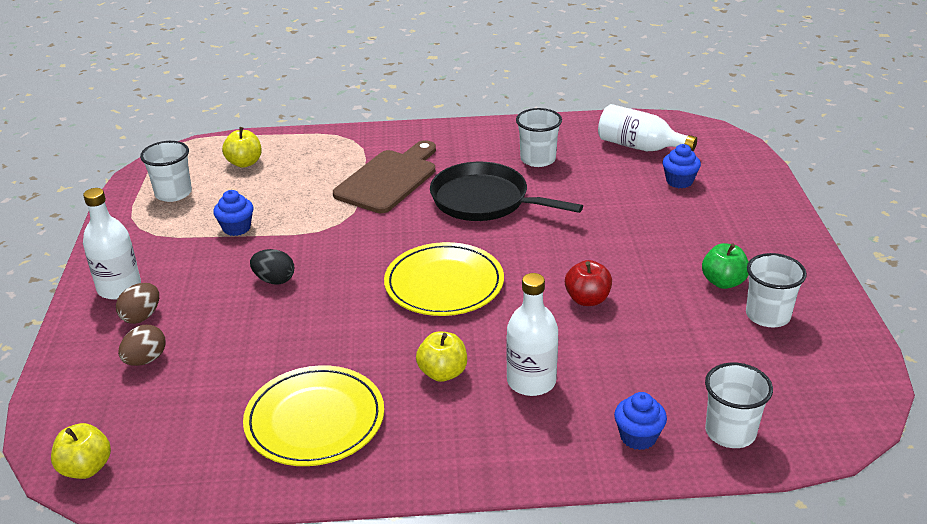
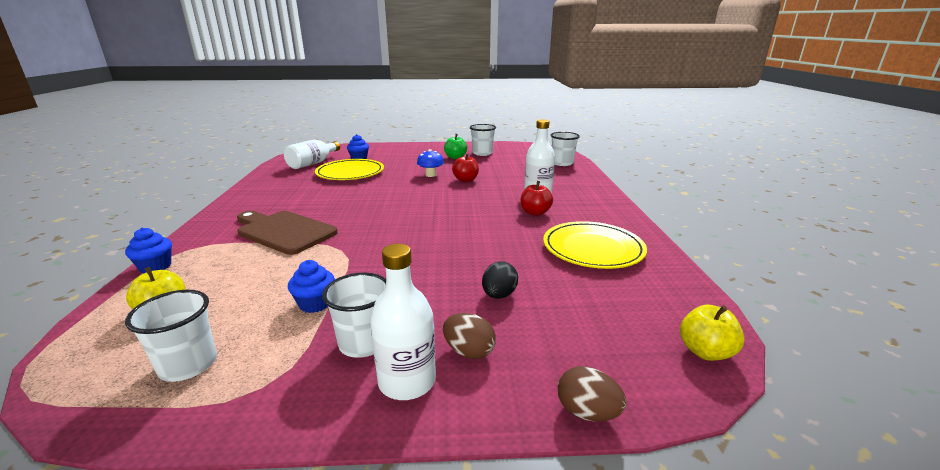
camera: 90 degrees left, 10 degrees down
(145, 360) = (542, 337): brown egg -> brown egg (587, 412)
(274, 280) = (420, 275): black egg -> black egg (499, 295)
(443, 373) = (535, 212): yellow apple -> red apple
(444, 284) = (442, 212): yellow plate -> yellow plate (350, 173)
(484, 200) = (344, 200): black pan -> none
(538, 159) = (302, 185): white cup -> white cup (363, 343)
(607, 261) = (430, 175): none -> blue mushroom
(638, 437) = (571, 176): blue cupcake -> blue cupcake (155, 267)

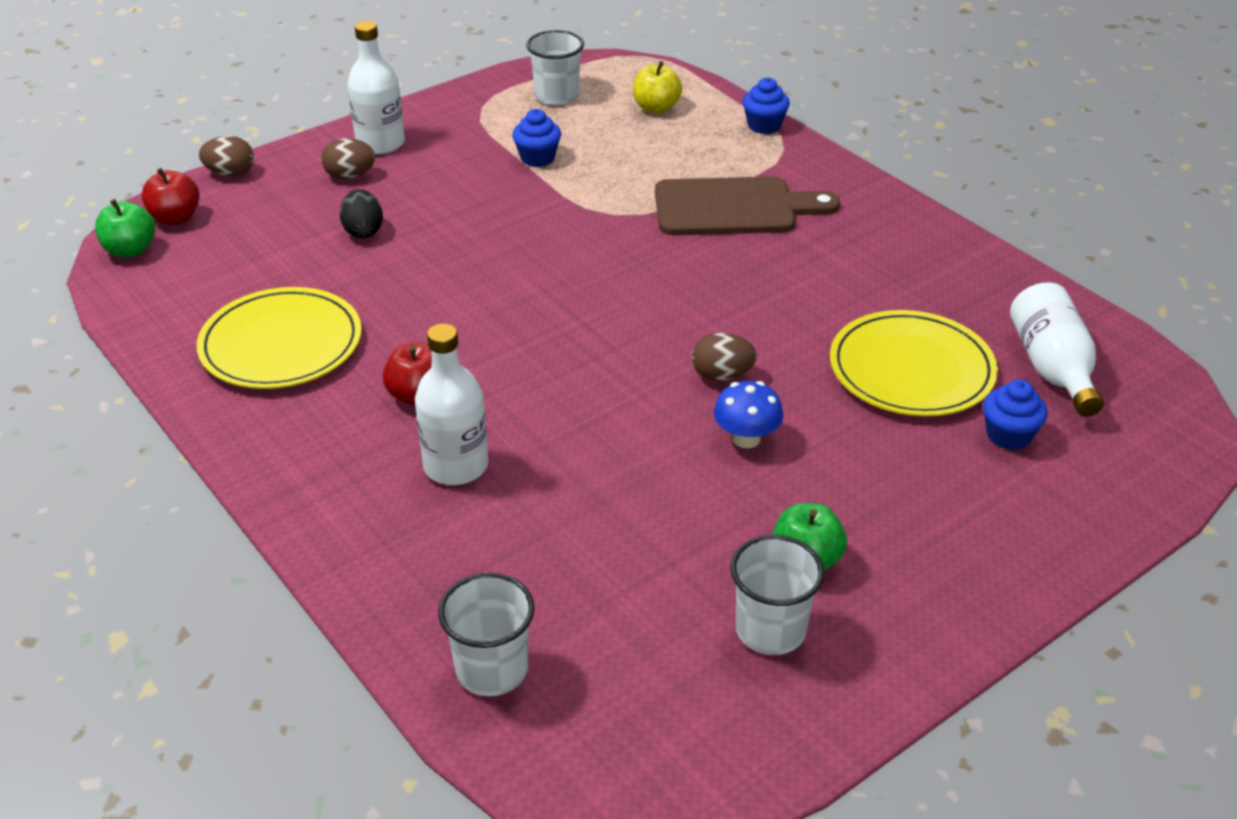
camera: 145 degrees right, 15 degrees up
(363, 343) = (446, 150): white cup -> none
(410, 187) = (722, 375): none -> brown egg
(465, 180) = (649, 451): red apple -> red apple (175, 218)
(705, 351) = (130, 250): yellow apple -> green apple

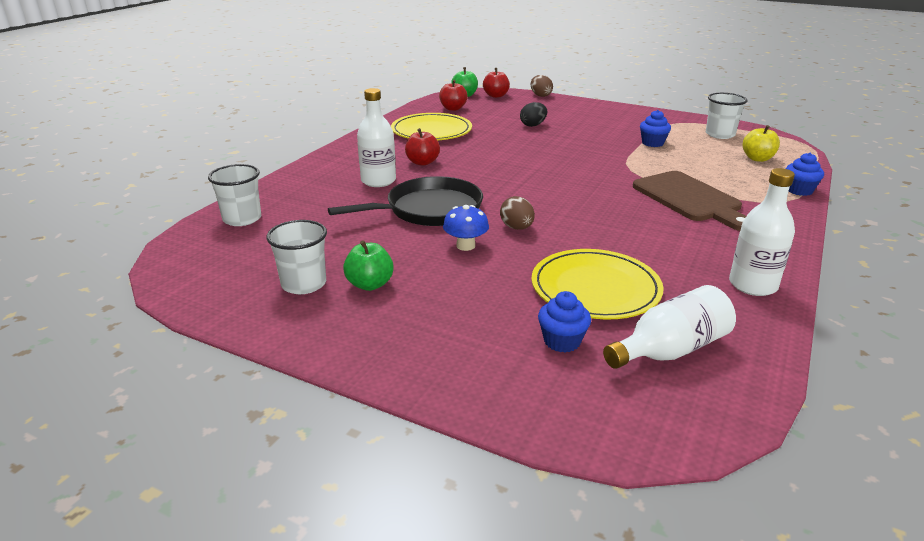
camera: 65 degrees right, 10 degrees down
(189, 286) = (453, 108): none -> red apple
(350, 176) = (572, 113): brown egg -> none
(380, 143) = (608, 112): white bottle -> white bottle (752, 285)
(608, 439) = (429, 210): none -> black pan

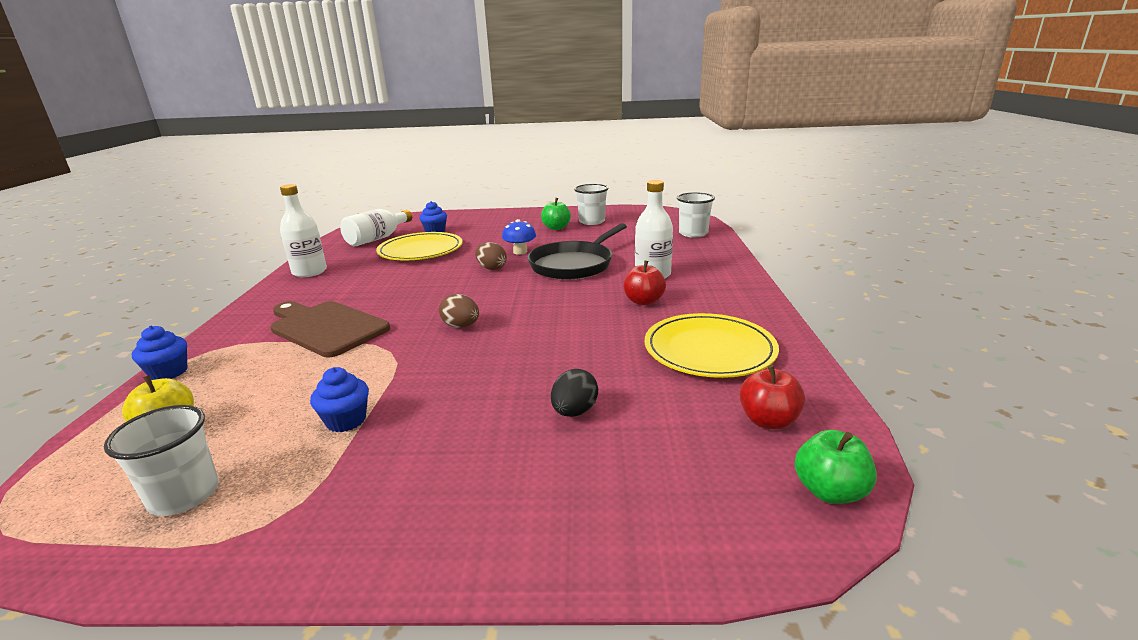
camera: 155 degrees right, 5 degrees down
(496, 96) = (761, 518): red apple -> none
(540, 95) = (655, 568): brown egg -> brown egg (461, 326)

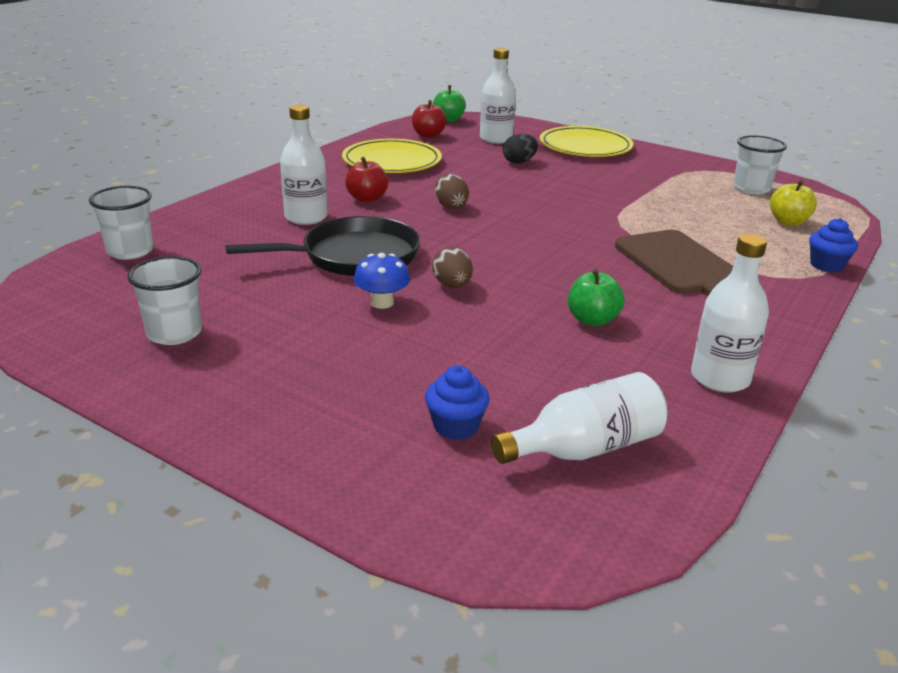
camera: 150 degrees left, 5 degrees up
(346, 420) = (661, 194): blue cupcake -> none
(420, 250) = (520, 366): yellow plate -> yellow plate (585, 147)
(461, 326) = (547, 227): brown egg -> brown egg (450, 206)
(556, 228) = (251, 340): green apple -> green apple (592, 320)
(672, 461) = (496, 139): none -> white bottle

